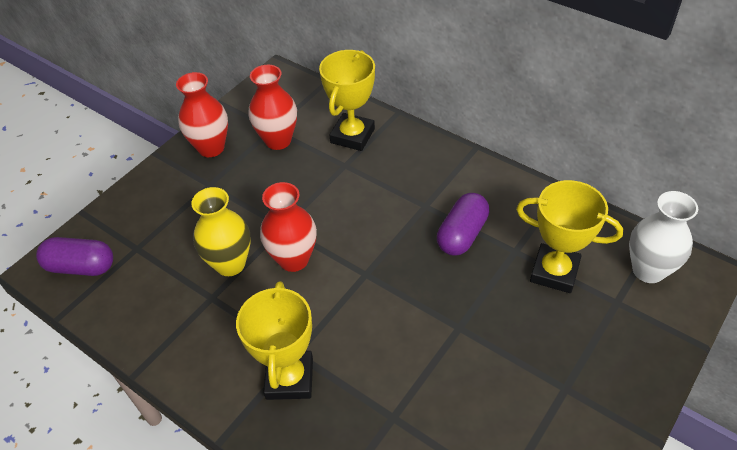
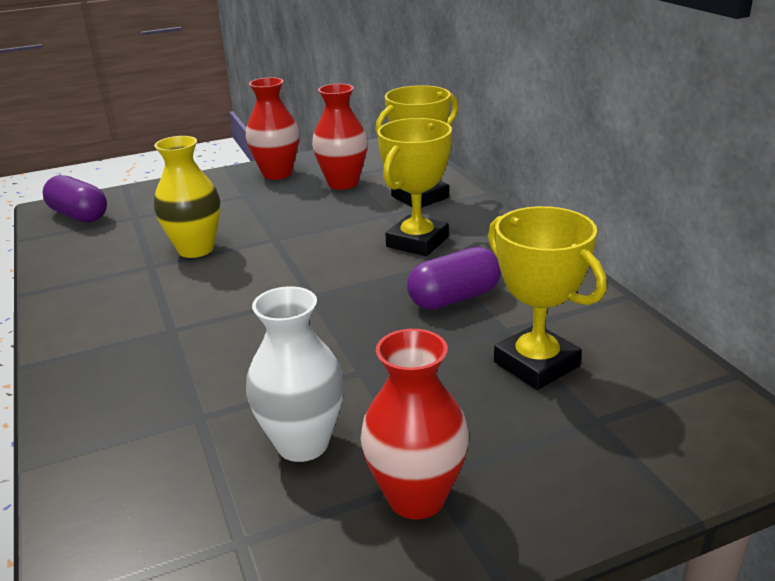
camera: 30 degrees right, 20 degrees down
(289, 378) = (141, 345): yellow trophy -> yellow trophy (417, 242)
(293, 259) = (255, 263): red vase -> red vase (416, 497)
(648, 270) = (677, 407): white vase -> white vase (302, 443)

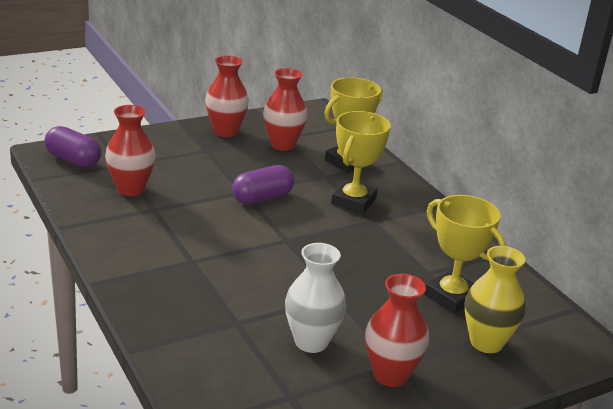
camera: 10 degrees left, 0 degrees up
(132, 244) = (130, 189): none -> red vase
(196, 249) = (184, 197): yellow vase -> yellow vase (486, 342)
(454, 298) = (389, 247): purple capsule -> purple capsule (262, 198)

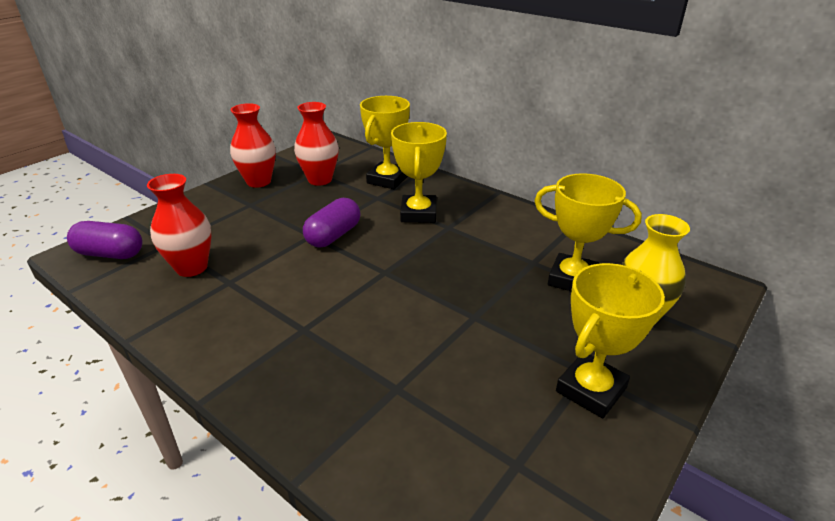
camera: 20 degrees left, 5 degrees up
(311, 342) = (488, 381): white vase -> none
(390, 375) = (591, 390): red vase -> yellow trophy

